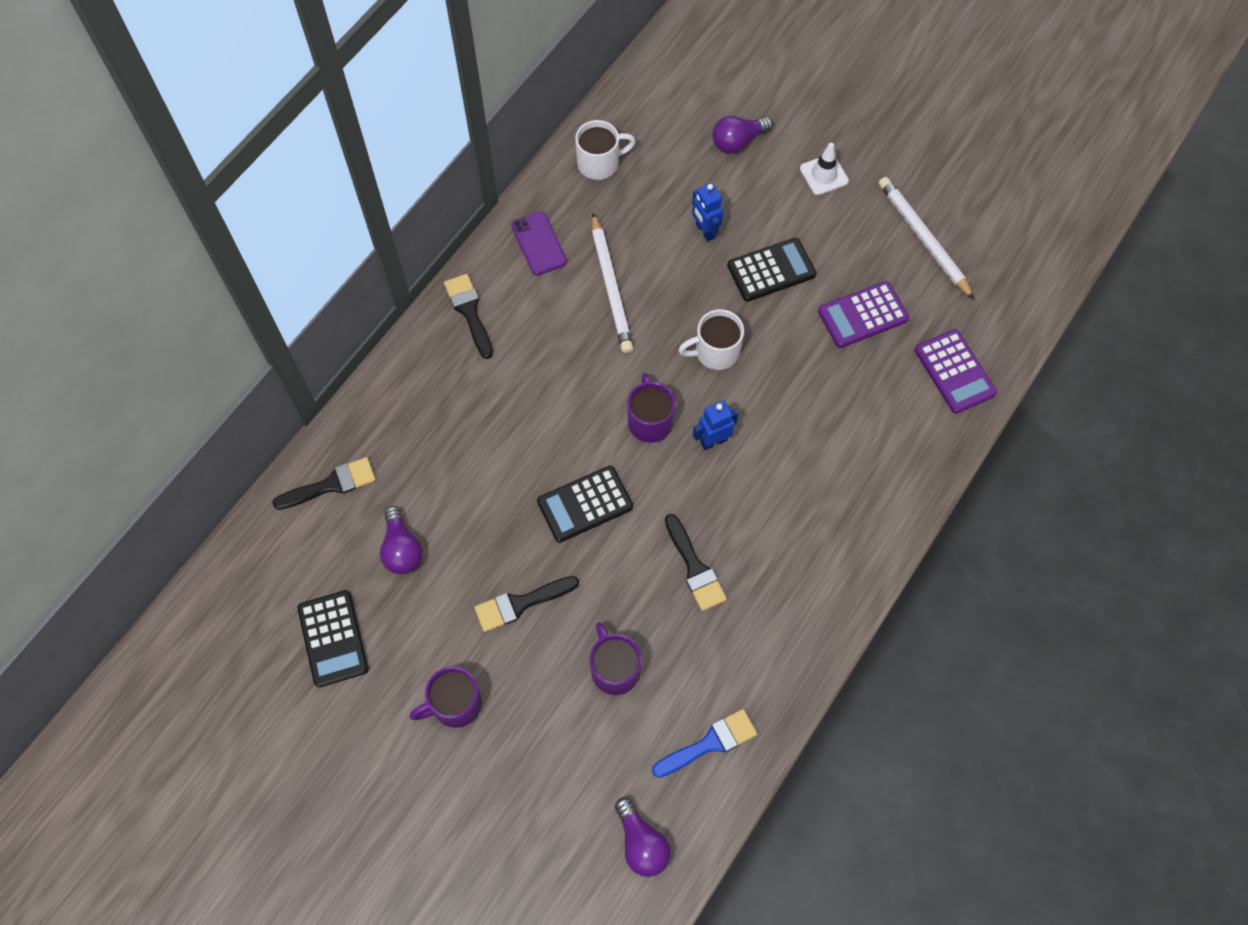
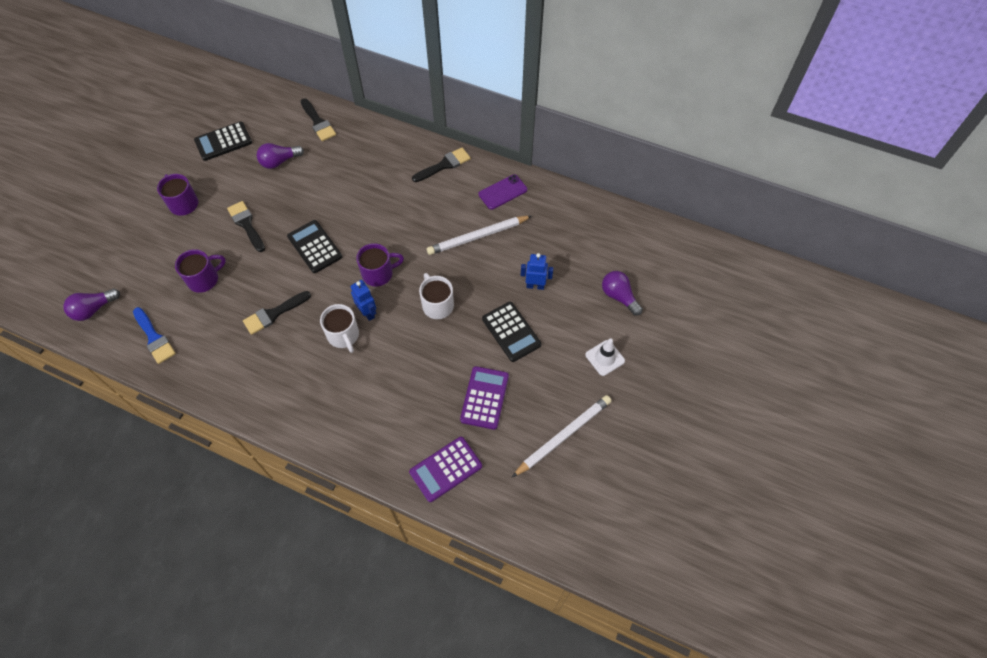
camera: 80 degrees right, 5 degrees down
(600, 163) = (576, 215): white mug -> white mug (343, 335)
(705, 231) = (535, 286): blue robot -> blue robot turned 45 degrees clockwise
(863, 315) = (484, 398): purple calculator -> purple calculator turned 45 degrees clockwise

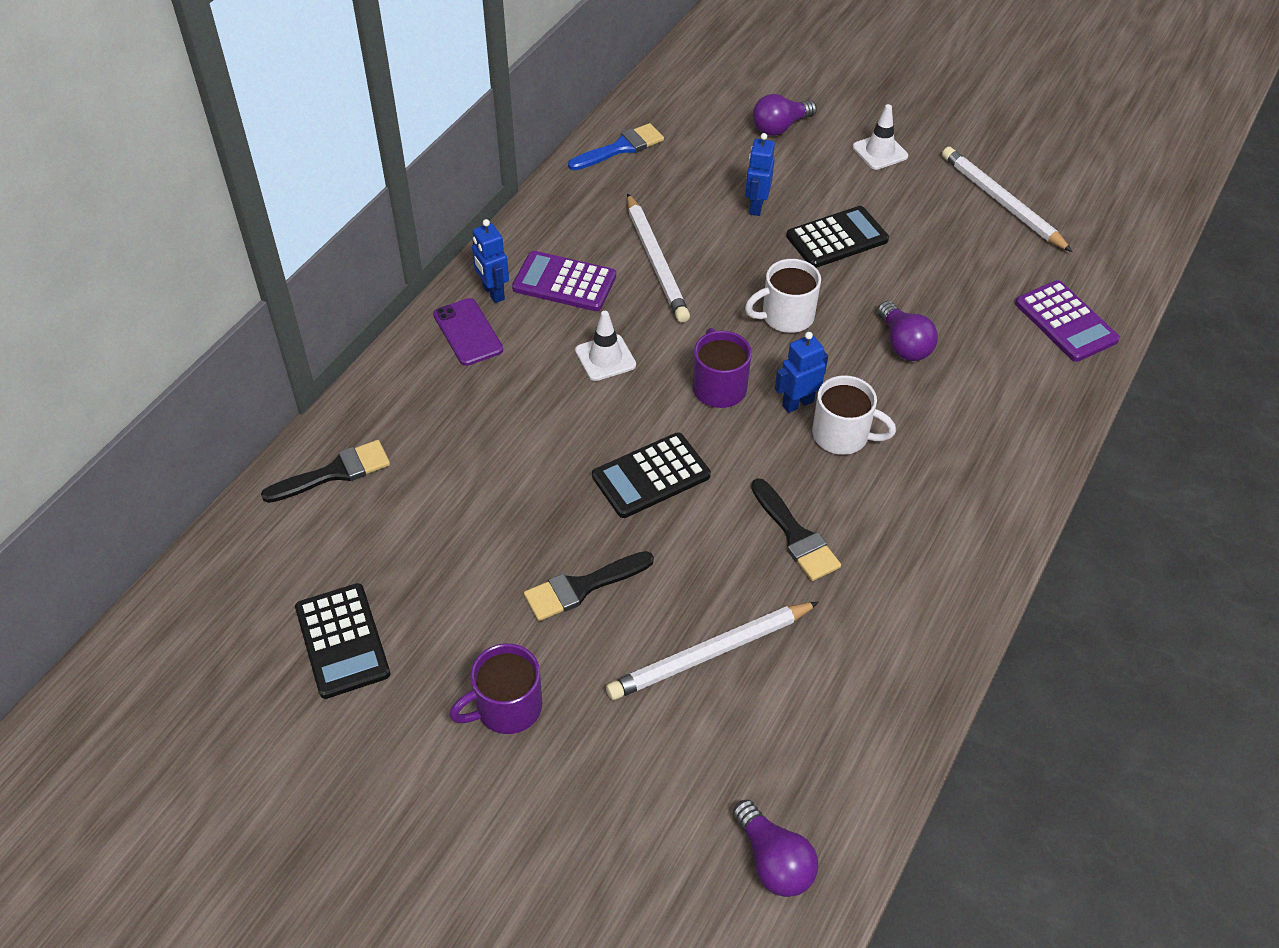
camera: 85 degrees left, 10 degrees down
(154, 338) = (846, 732): blue brush -> blue brush (621, 148)
(204, 279) = (710, 653): purple mug -> white pencil
(279, 162) = (426, 536): purple light bulb -> purple light bulb (903, 344)
(343, 335) = (842, 435): white mug -> white mug turned 45 degrees clockwise
(398, 219) = (605, 358): none -> white traffic cone
(444, 165) = (493, 293): black brush -> blue robot
(484, 398) = (949, 274): purple calculator -> purple calculator (564, 282)
(503, 192) = (568, 226): purple phone -> purple phone (468, 332)

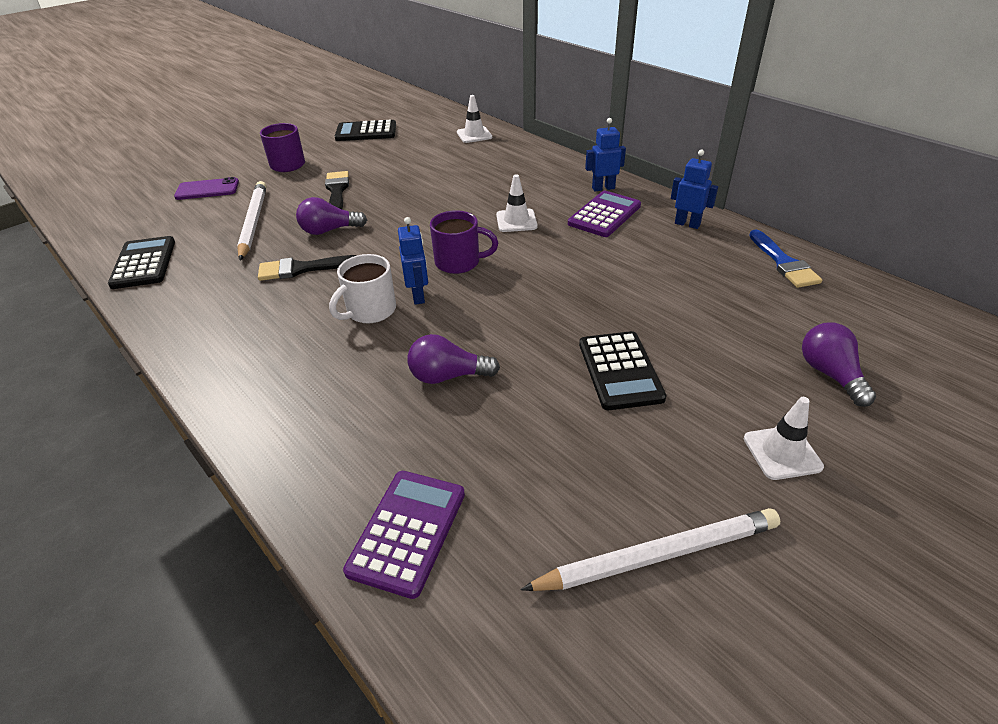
camera: 110 degrees right, 10 degrees down
(335, 472) = (474, 135): black brush -> white traffic cone
(468, 332) = (567, 177): purple phone -> purple phone (207, 189)
(651, 476) = (398, 223): black calculator -> black calculator (144, 263)
(656, 261) = (616, 257): white pencil -> none
(756, 206) = (683, 326): blue robot -> blue robot (687, 224)
(774, 861) = (121, 220): purple light bulb -> purple light bulb (329, 230)
(786, 316) = (520, 311): white mug -> none
(1065, 322) = (407, 531): purple calculator -> purple calculator turned 120 degrees clockwise

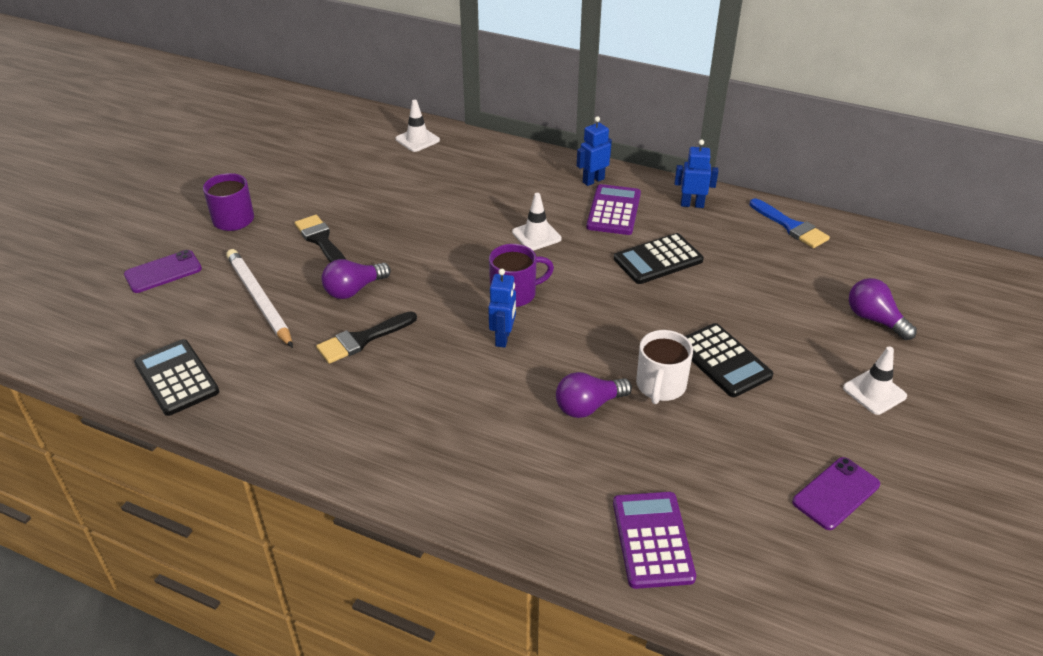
camera: 25 degrees left, 0 degrees up
(366, 132) = (290, 158): black calculator -> black calculator (658, 260)
(370, 311) = (469, 365): white mug -> white mug (660, 386)
(418, 296) = (503, 338): blue robot -> blue robot turned 45 degrees clockwise
(658, 555) = (836, 493): white pencil -> purple phone

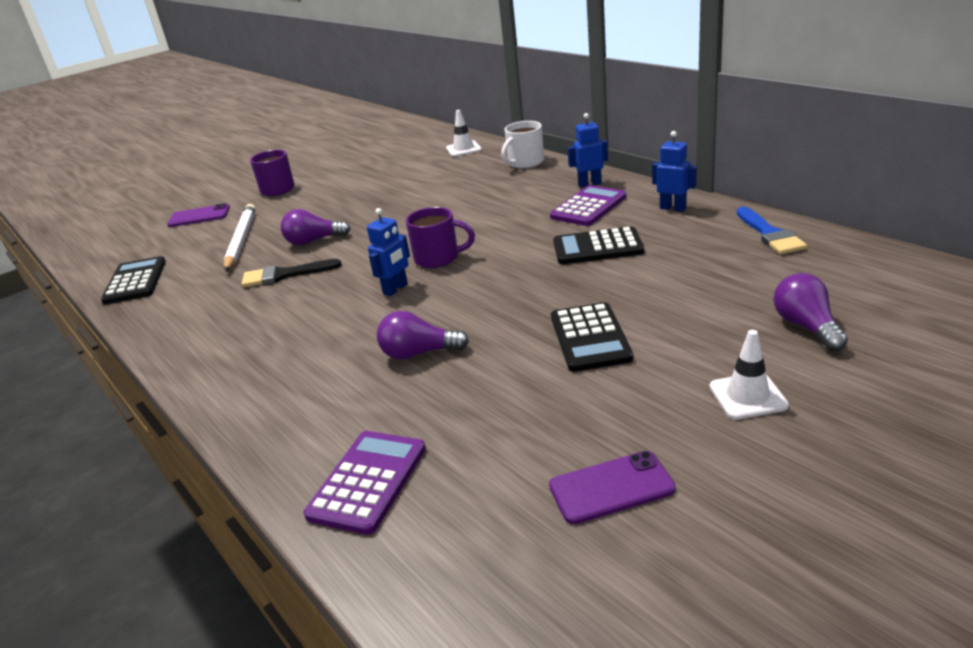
camera: 30 degrees right, 10 degrees down
(321, 241) = (324, 207): black brush -> none
(536, 235) = (499, 219): white traffic cone -> none
(660, 386) = (504, 349): white mug -> white mug (525, 163)

